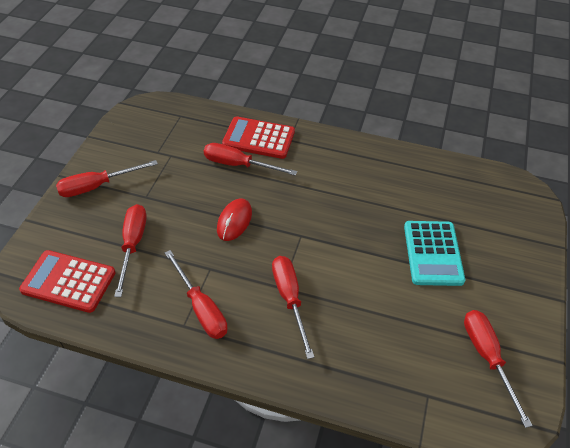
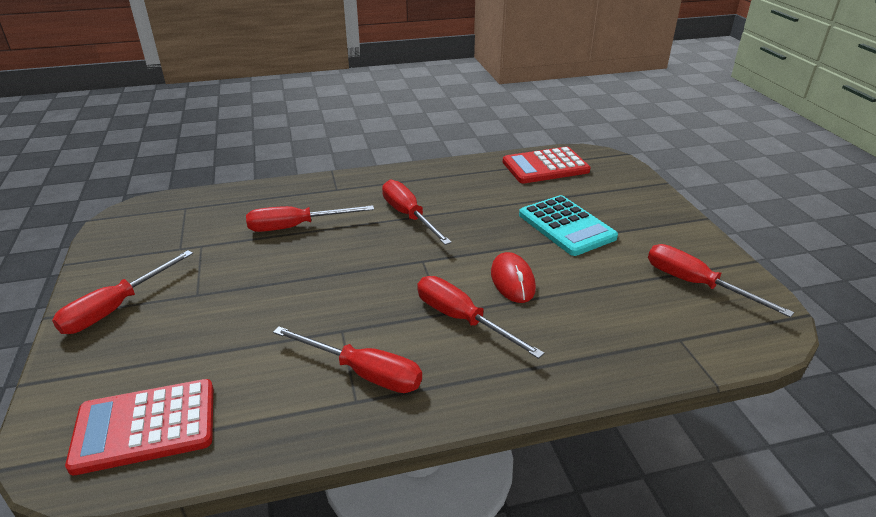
camera: 30 degrees left, 15 degrees down
(133, 245) = (216, 348): red screwdriver -> red screwdriver (409, 216)
(234, 221) = (334, 276): red mouse -> red mouse (512, 280)
(258, 138) = (301, 198): red calculator -> red calculator (545, 166)

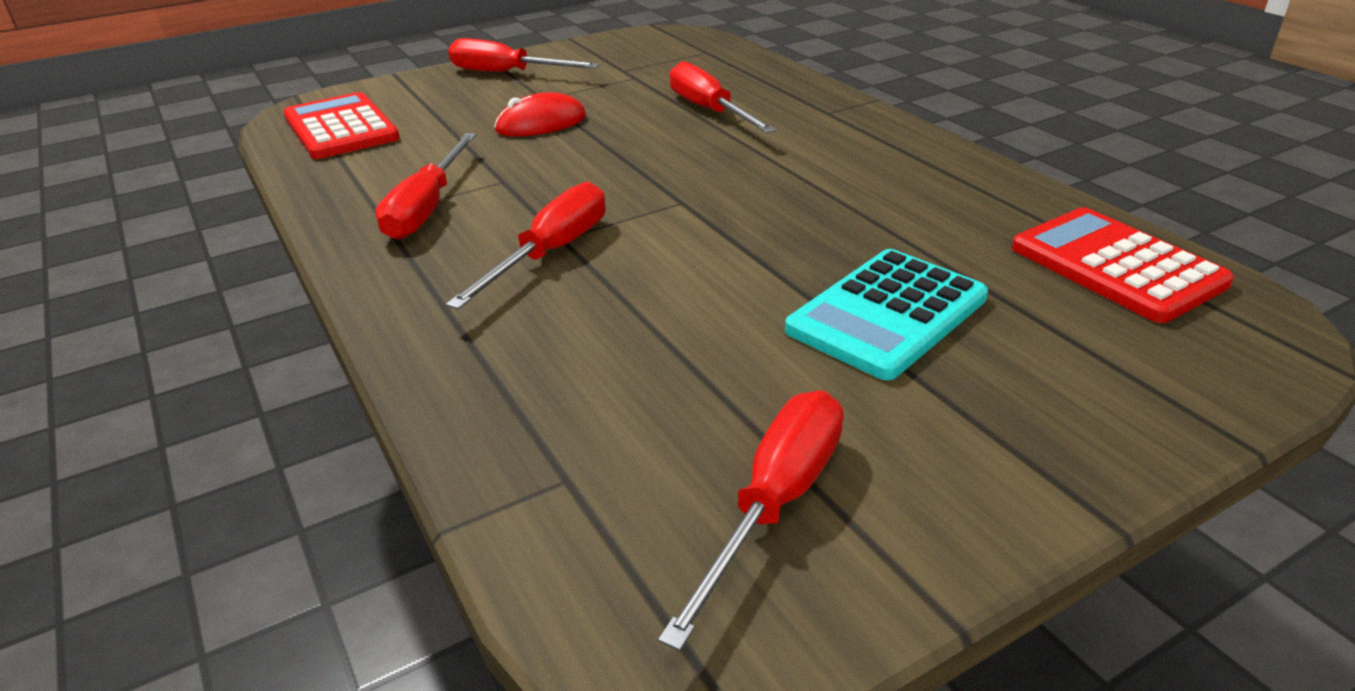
camera: 75 degrees right, 0 degrees up
(409, 216) = (797, 171): red screwdriver -> none
(512, 280) = (669, 280): red mouse -> red mouse (541, 123)

